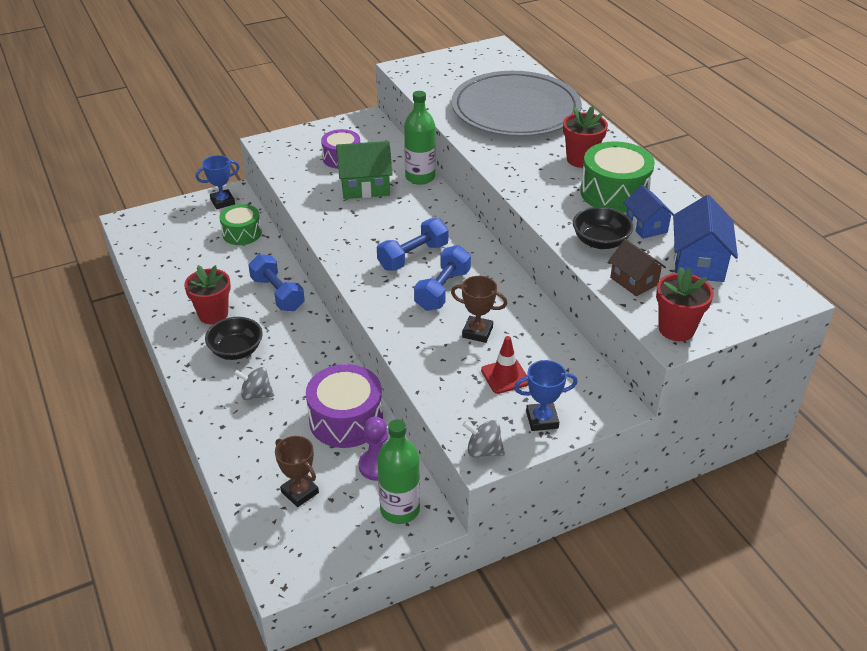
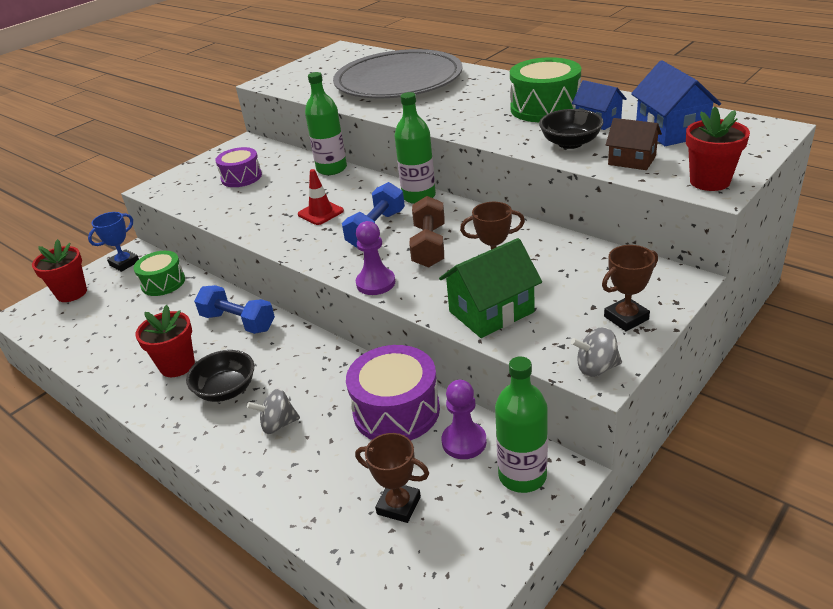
camera: 20 degrees left, 5 degrees down
(365, 186) = (282, 191): green house -> green house (491, 312)
(377, 308) = (375, 283): none -> purple pawn
(442, 290) = (429, 246): blue dumbbell -> brown dumbbell
(470, 236) = (419, 196): none -> green bottle
(505, 376) = (555, 294): red traffic cone -> red traffic cone (320, 213)
(542, 420) = (626, 318): blue trophy -> brown trophy
(581, 160) = (491, 95): red flower pot -> red flower pot (72, 293)

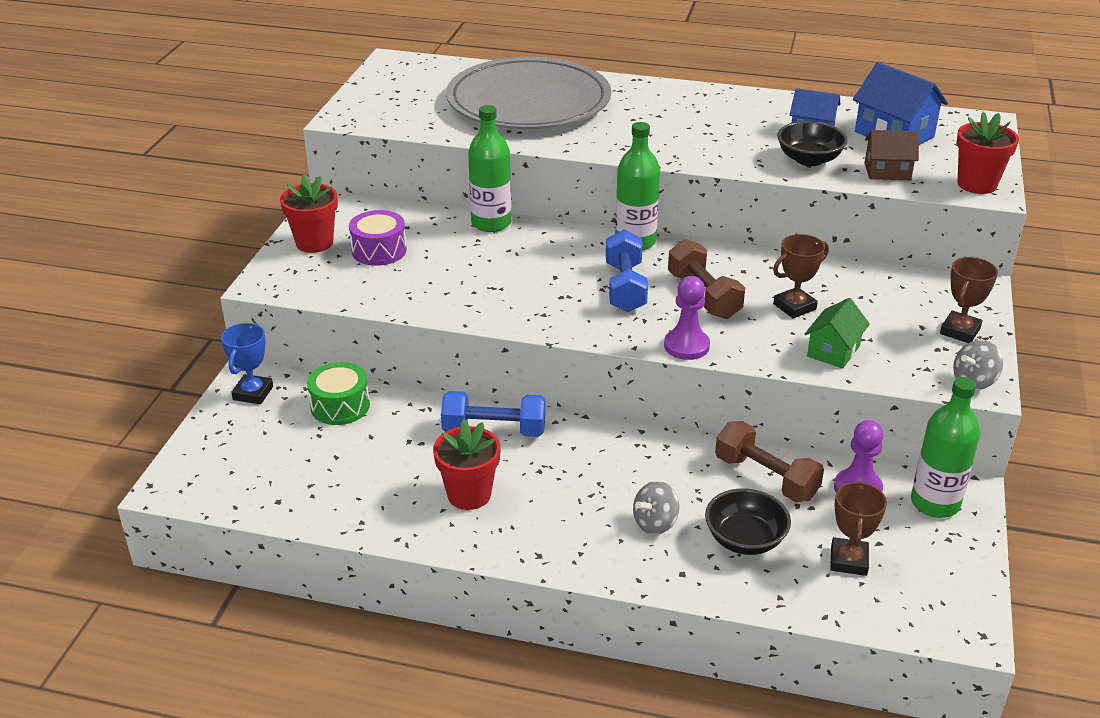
camera: 30 degrees left, 0 degrees up
(72, 293) = (217, 445): red flower pot -> red flower pot (314, 243)
(226, 390) = (559, 505): black bowl -> black bowl (745, 539)
(320, 213) = (536, 279): red traffic cone -> none
(396, 410) = (766, 478): purple drum -> brown dumbbell
(398, 505) = (848, 560): brown trophy -> brown trophy turned 75 degrees counterclockwise
(491, 312) = (833, 351): green house -> green house, size x0.65
(545, 108) = (741, 121): green drum -> none

